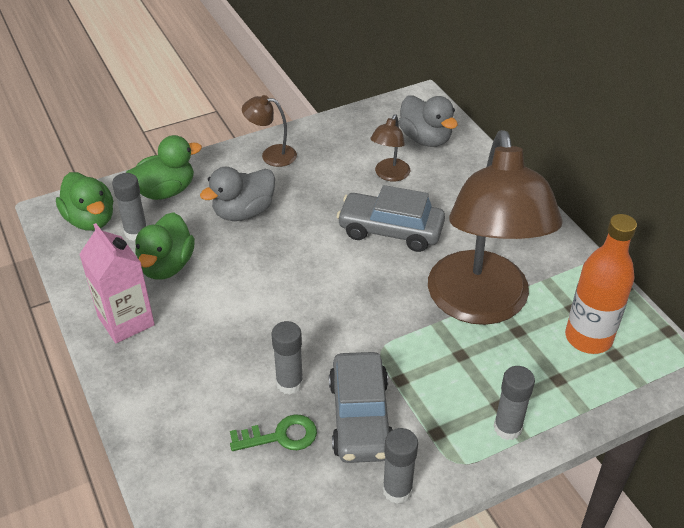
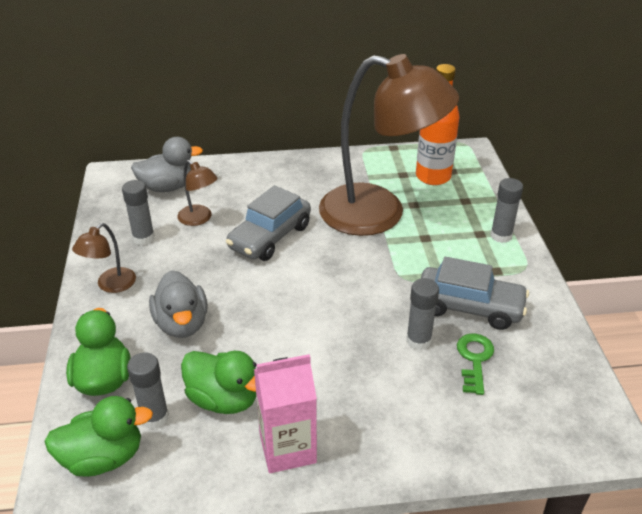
camera: 70 degrees left, 5 degrees down
(397, 490) = (543, 305): grey glue stick -> grey glue stick (143, 238)

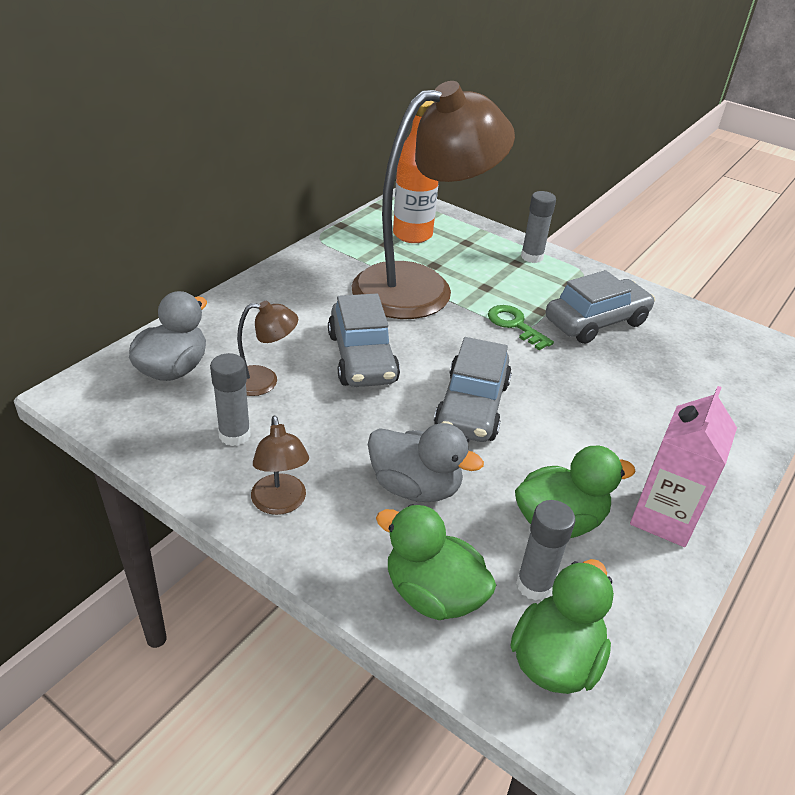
camera: 50 degrees left, 0 degrees up
(285, 304) = (472, 407): none -> grey car
(418, 340) = (606, 368): grey glue stick -> none
(474, 359) = (658, 357): green key -> green key (514, 325)

